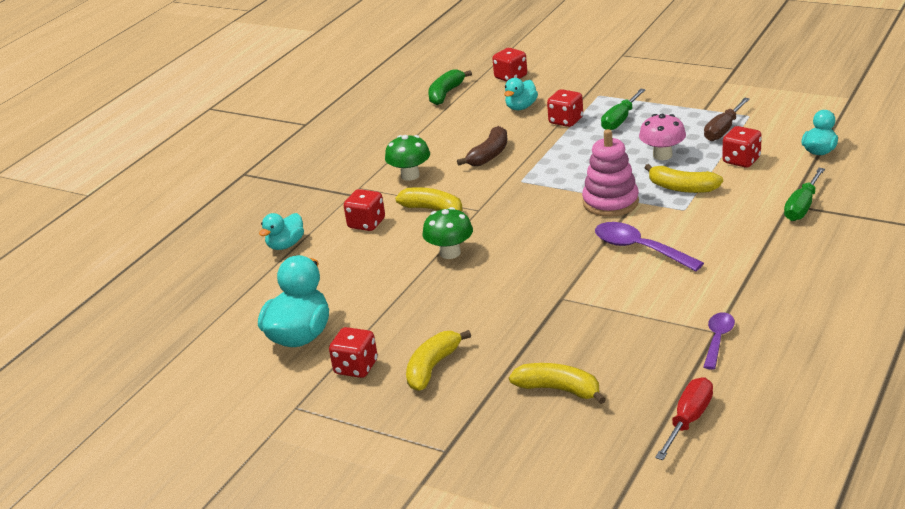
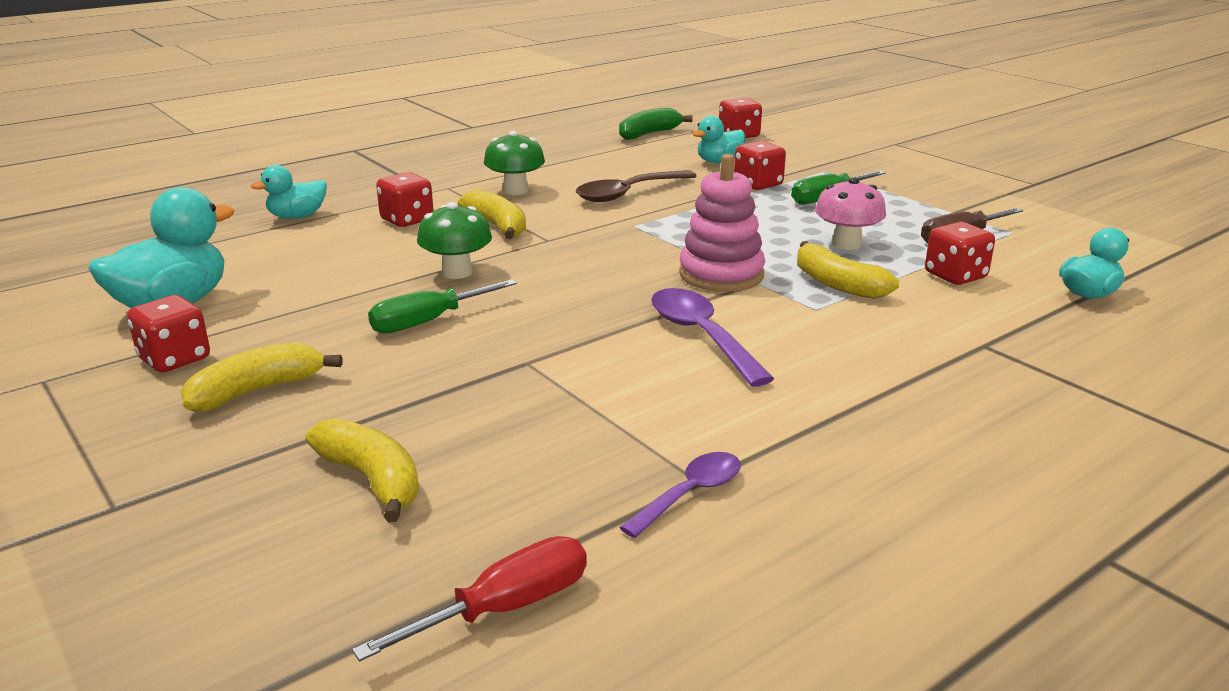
camera: 20 degrees right, 5 degrees down
(489, 155) = (628, 194): brown banana -> brown spoon
(802, 207) = (1003, 353): green screwdriver -> green screwdriver (428, 321)

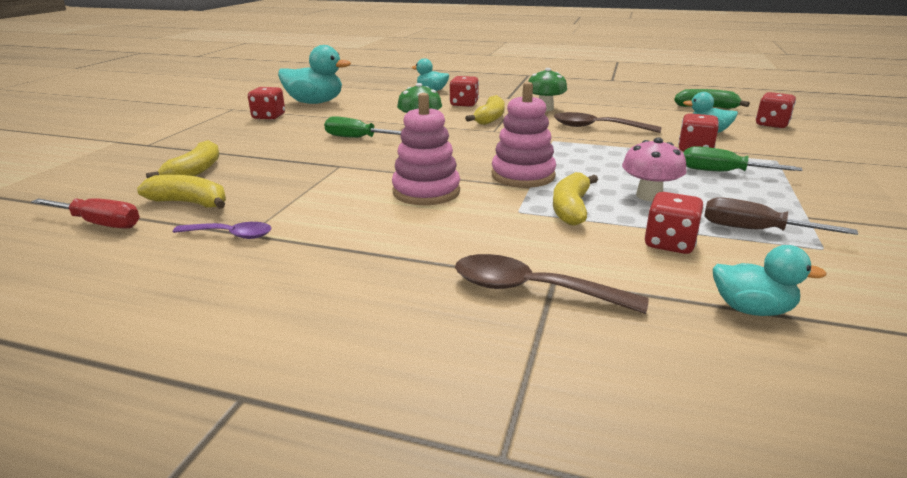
camera: 55 degrees right, 0 degrees up
(257, 390) = (255, 134): yellow banana -> yellow banana (190, 203)
(701, 336) = (426, 192): purple spoon -> pink stacking toy
(996, 360) = (532, 290): none -> brown spoon

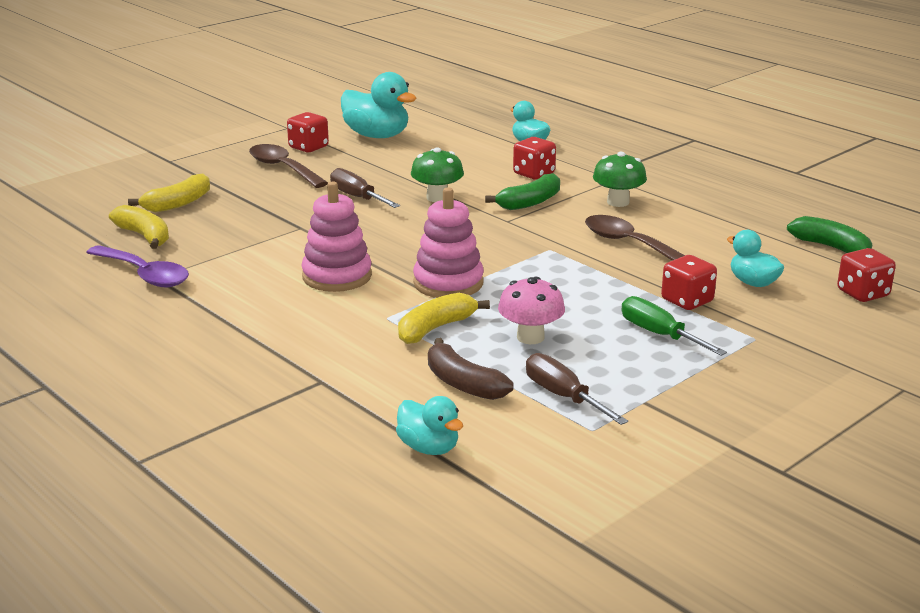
camera: 30 degrees right, 0 degrees up
(99, 223) = (68, 238): red screwdriver -> none
(231, 235) = (144, 275): purple spoon -> purple spoon, size x1.57
(357, 138) = (357, 197): green screwdriver -> brown screwdriver
(490, 118) = (530, 202): yellow banana -> green banana
(532, 290) = (294, 382): brown spoon -> brown spoon (283, 168)
(669, 243) = (463, 383): red dice -> brown banana

